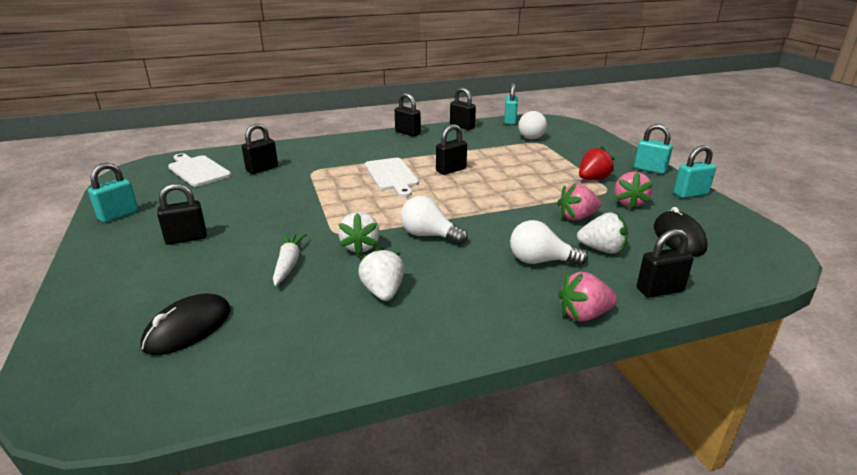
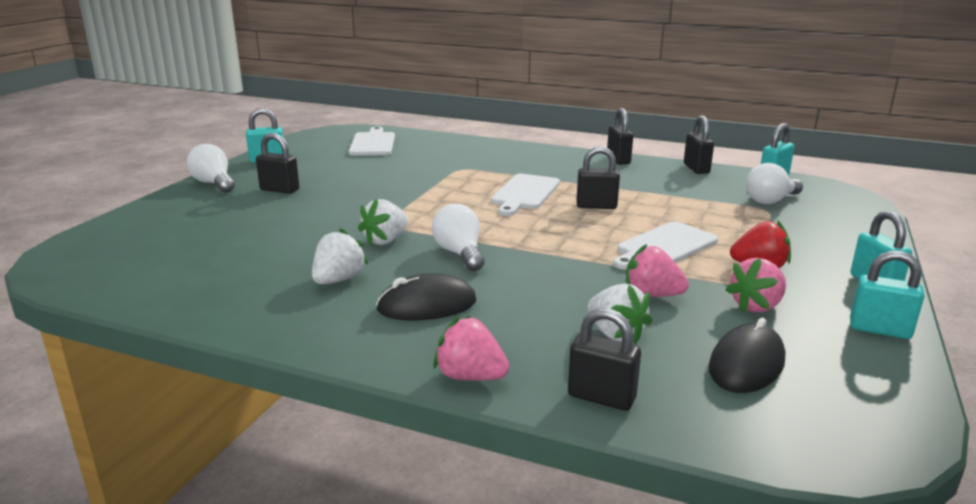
camera: 40 degrees right, 5 degrees down
(188, 328) = (180, 248): black mouse -> black mouse (427, 305)
(262, 169) = (422, 156): black padlock -> none
(288, 264) = (311, 232): white carrot -> none
(531, 184) = (664, 246): none -> white cutting board
(540, 261) = (523, 316): white light bulb -> white light bulb (214, 183)

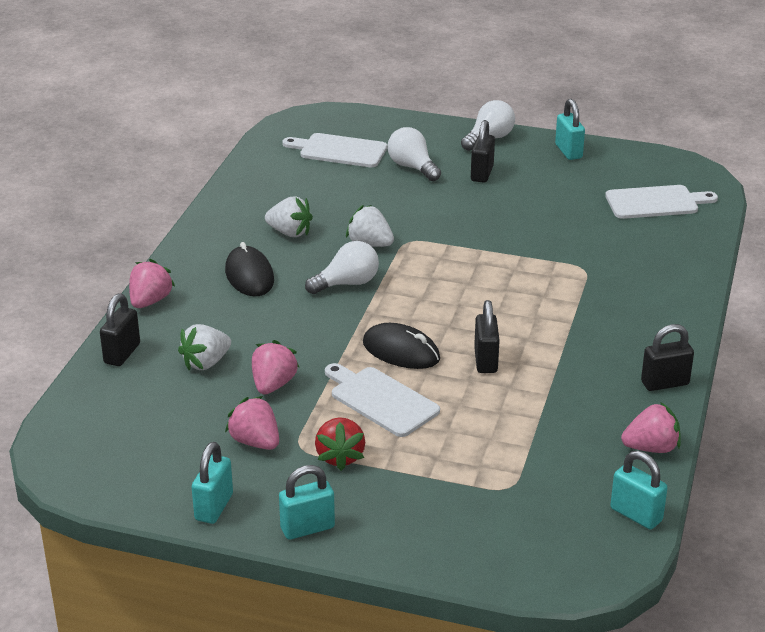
camera: 85 degrees right, 10 degrees up
(524, 193) = (512, 313): white cutting board -> white cutting board (339, 150)
(696, 169) = (651, 448): black padlock -> pink strawberry
(746, 364) = (161, 422): black mouse -> black mouse (401, 351)
(770, 200) = (540, 496): white light bulb -> white light bulb (412, 167)

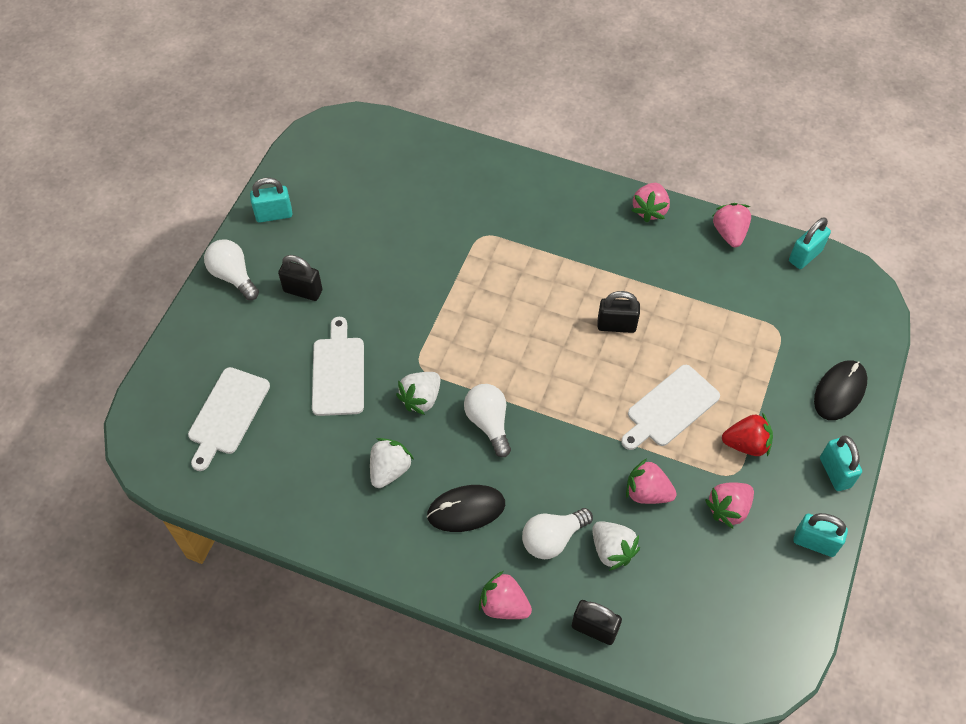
camera: 85 degrees left, 25 degrees up
(401, 351) = (600, 387): black mouse -> black mouse (839, 391)
(412, 167) = (277, 349): white light bulb -> white light bulb (552, 539)
(656, 202) = (380, 165): white cutting board -> white cutting board (338, 372)
(665, 383) = (649, 210): black padlock -> pink strawberry

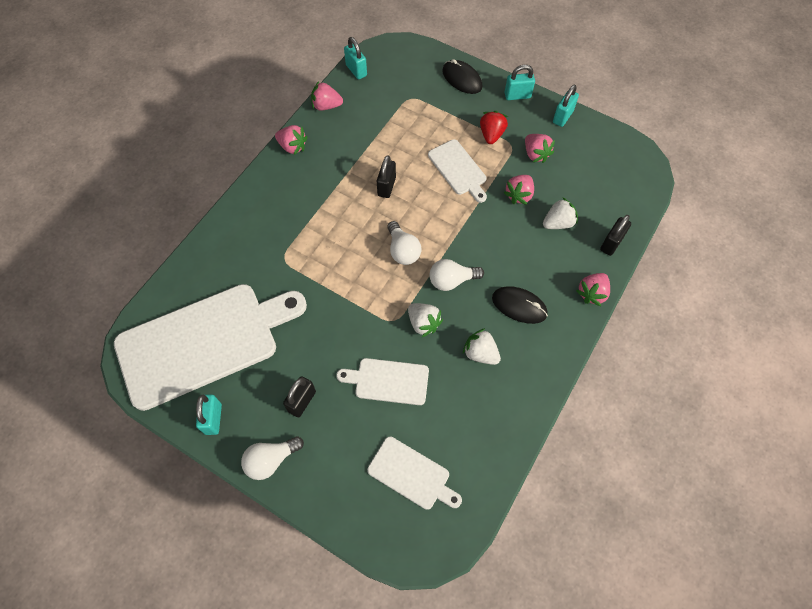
camera: 80 degrees left, 5 degrees up
(361, 185) = (204, 342): none -> white cutting board
(466, 510) = (519, 306): black mouse -> black mouse turned 60 degrees counterclockwise
(552, 539) = (546, 256): white light bulb -> white light bulb (403, 250)

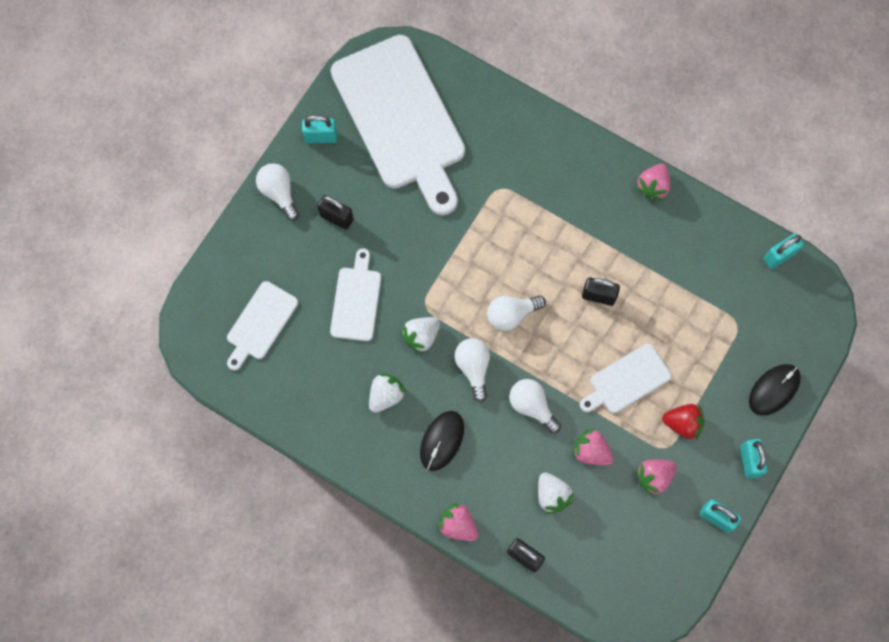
camera: 90 degrees right, 10 degrees up
(326, 106) = (718, 222): pink strawberry -> none
(484, 236) = (532, 406): none -> white light bulb

